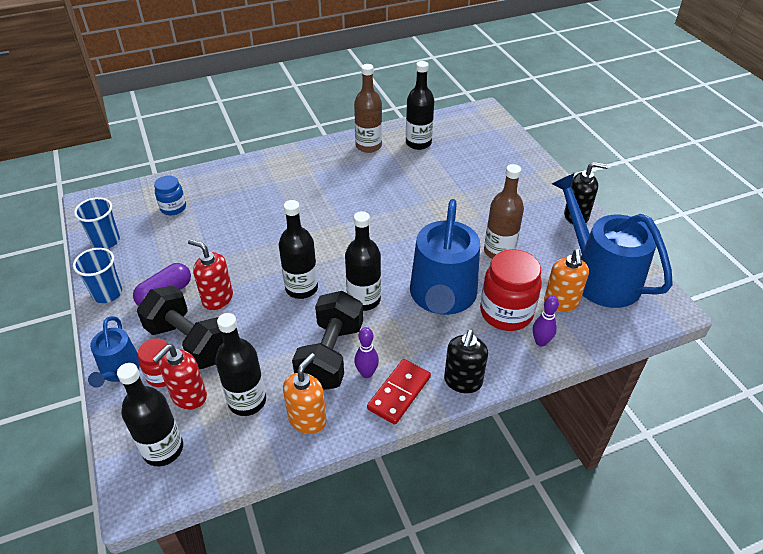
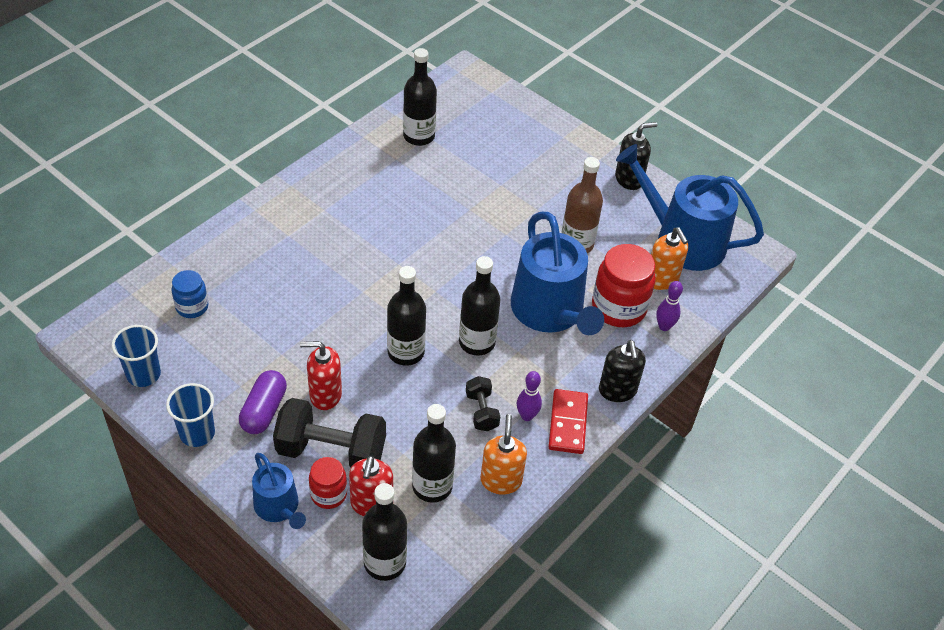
camera: 30 degrees left, 5 degrees up
(330, 355) = (481, 411): black dumbbell -> black dumbbell, size x0.51
(368, 146) = (365, 156): brown bottle -> none

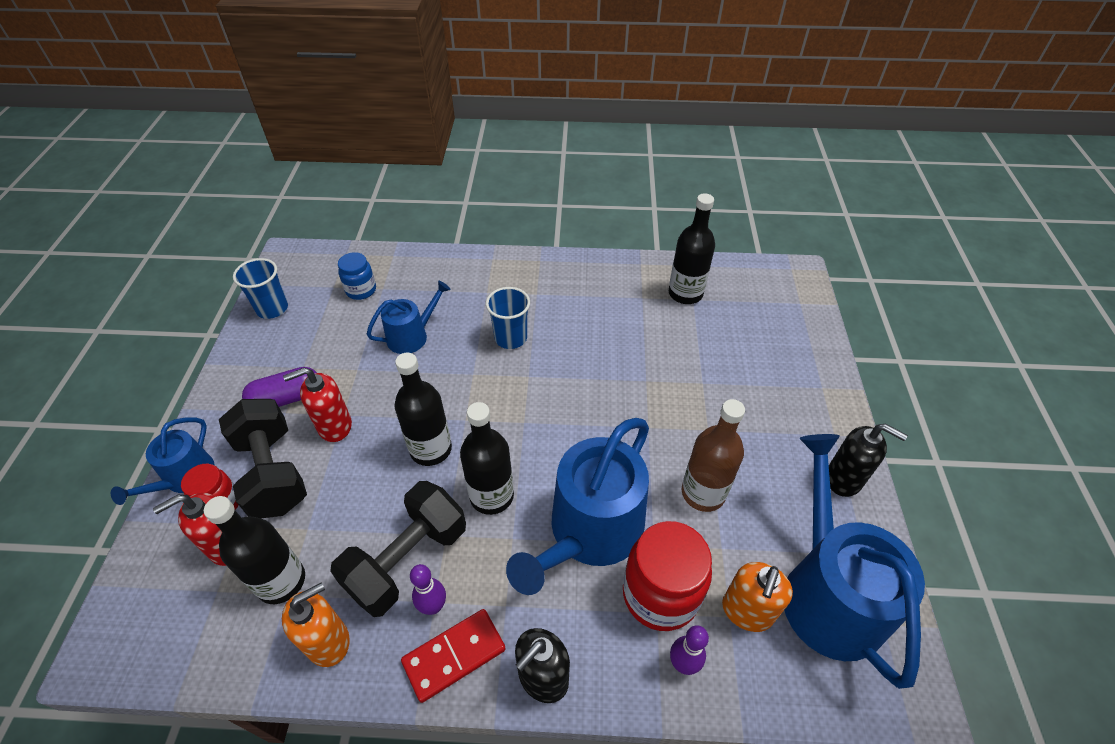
camera: 55 degrees right, 0 degrees up
(197, 433) = (234, 374): blue cup -> blue cup (510, 338)
(283, 304) = (412, 336): none -> blue watering can
(325, 395) = (334, 426): red soap dispenser -> red soap dispenser turned 75 degrees counterclockwise
(385, 562) = (161, 604): black bottle -> none
(481, 411) = (407, 560): black dumbbell -> black dumbbell, size x1.95

